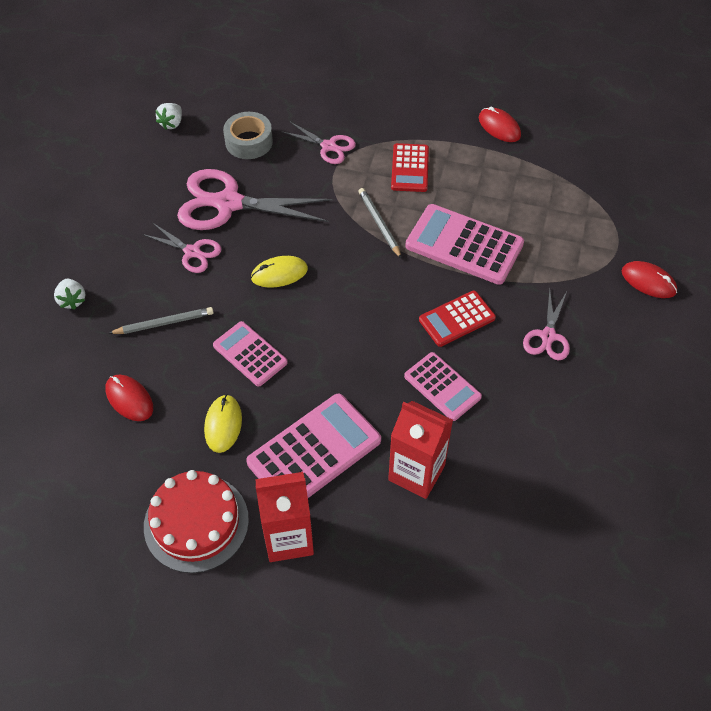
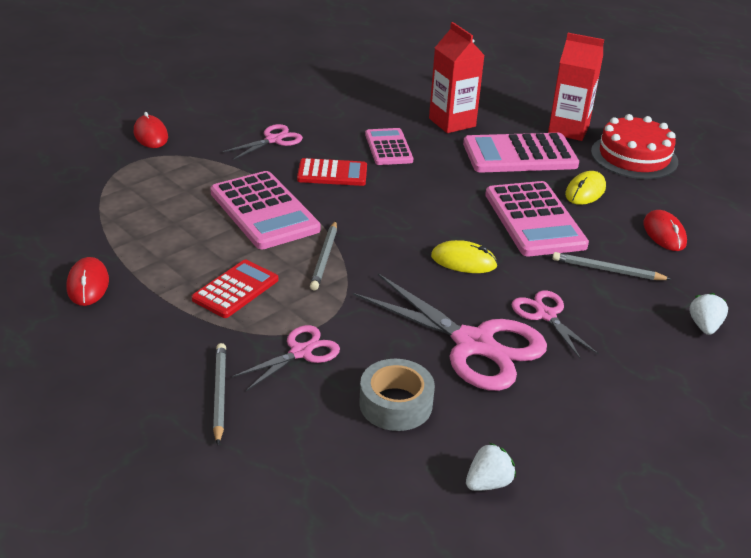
camera: 150 degrees left, 20 degrees down
(250, 354) = (534, 220): pink calculator -> pink calculator, size x1.63
(328, 146) = (300, 352): pink scissors -> pink scissors turned 75 degrees clockwise
(348, 102) = (219, 394): none -> grey pencil

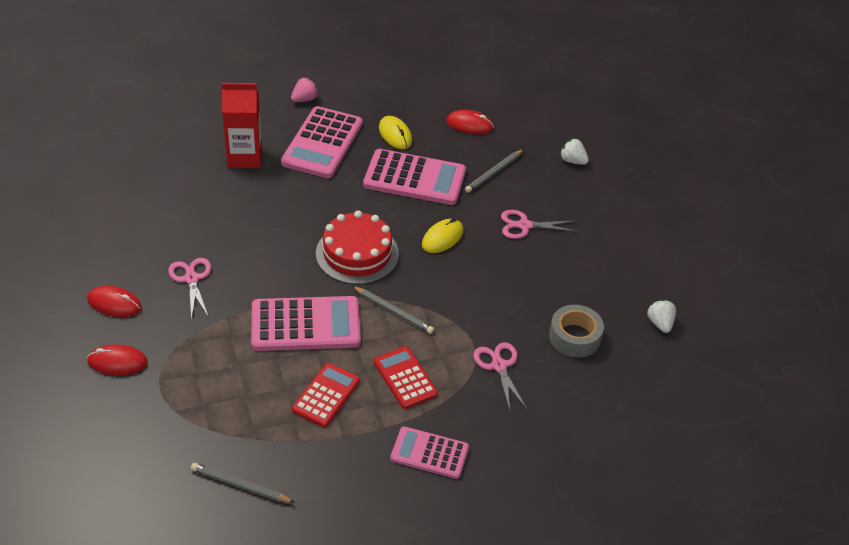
camera: 65 degrees left, 10 degrees up
(88, 284) = (345, 470): red mouse -> red mouse (114, 303)
(219, 394) = (521, 425): grey pencil -> grey pencil (240, 485)
(332, 173) = (275, 262): red calculator -> red calculator (326, 395)
(388, 148) = (258, 212): pink calculator -> pink calculator (429, 453)
(473, 344) = (535, 274): pink scissors -> none
(568, 130) = (304, 99): red carton -> pink strawberry
(634, 156) = (366, 86): red cake -> red cake (357, 253)

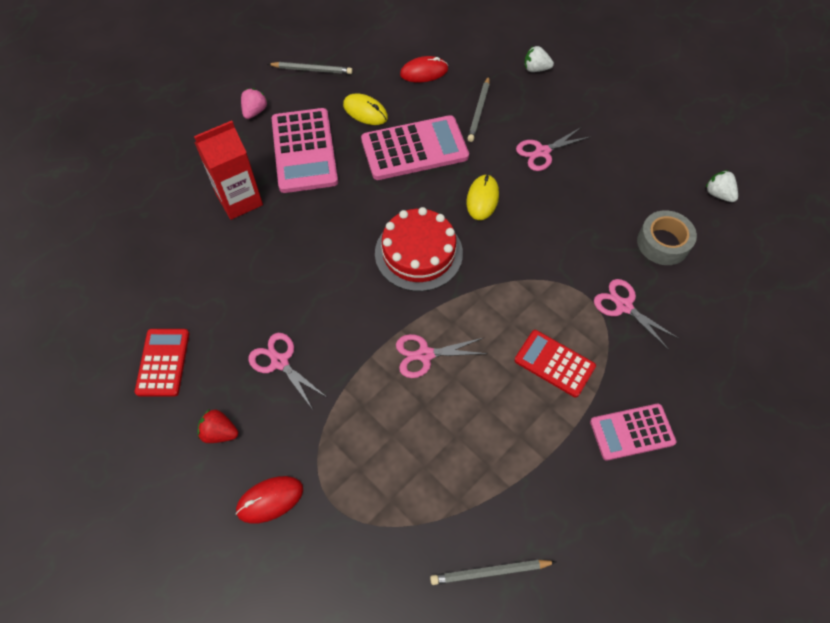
camera: 25 degrees left, 15 degrees up
(114, 303) = (220, 432): red mouse -> red strawberry
(305, 324) = (425, 355): pink calculator -> pink scissors
(326, 395) = (498, 422): red calculator -> red calculator (163, 362)
(393, 311) = (494, 298): grey pencil -> grey pencil (312, 70)

